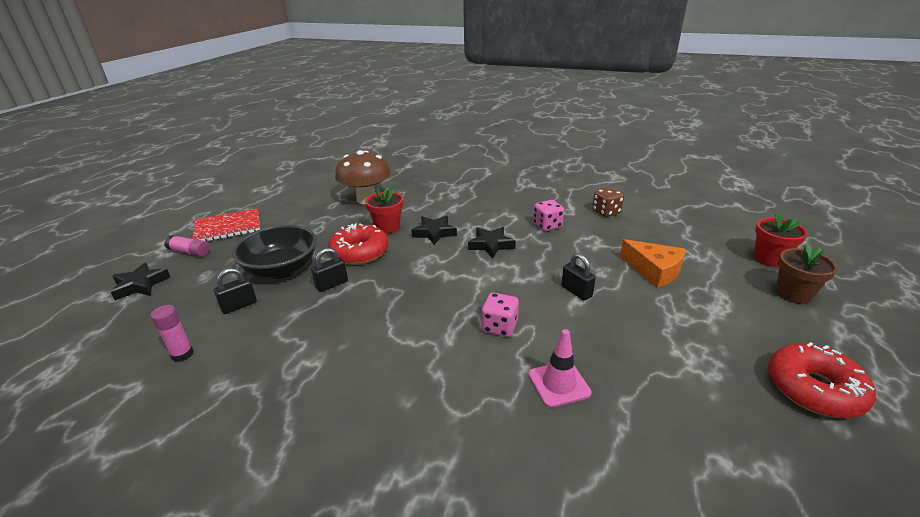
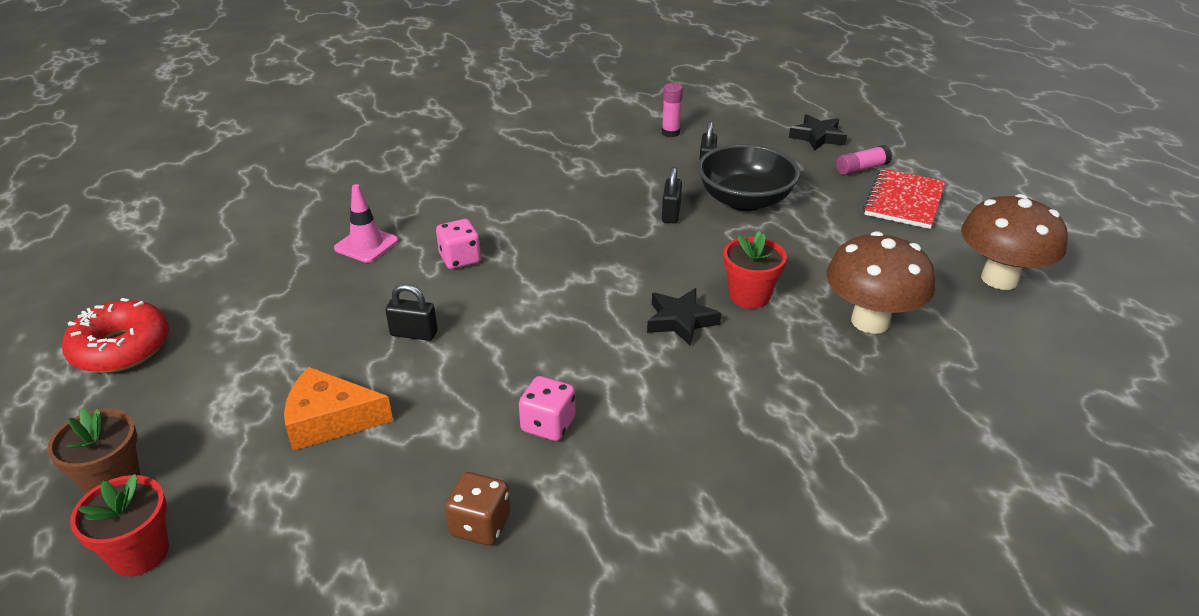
camera: 135 degrees right, 5 degrees up
(291, 189) = (999, 279): none -> brown mushroom
(359, 252) = (713, 252): red donut -> none
(491, 245) = (584, 343): black star -> none

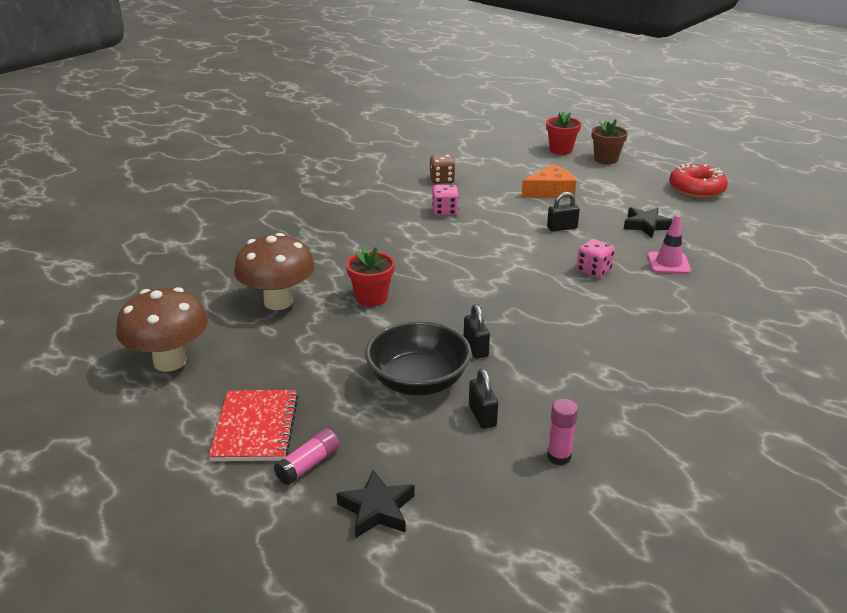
camera: 155 degrees right, 5 degrees down
(680, 321) = (410, 271): black star -> black star (646, 225)

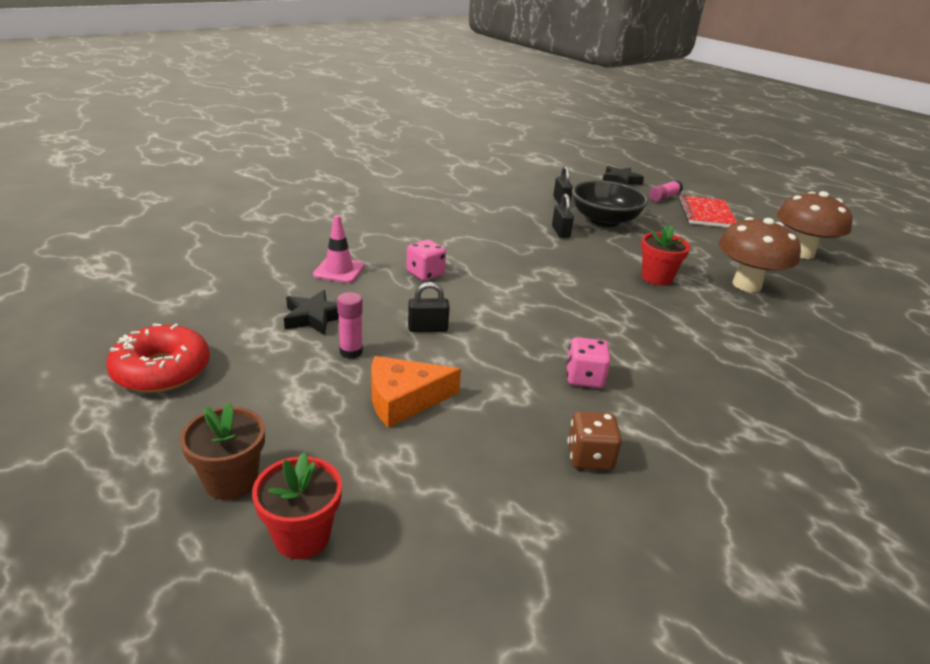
camera: 175 degrees left, 0 degrees up
(559, 456) = (519, 183): pink glue stick -> pink glue stick (351, 352)

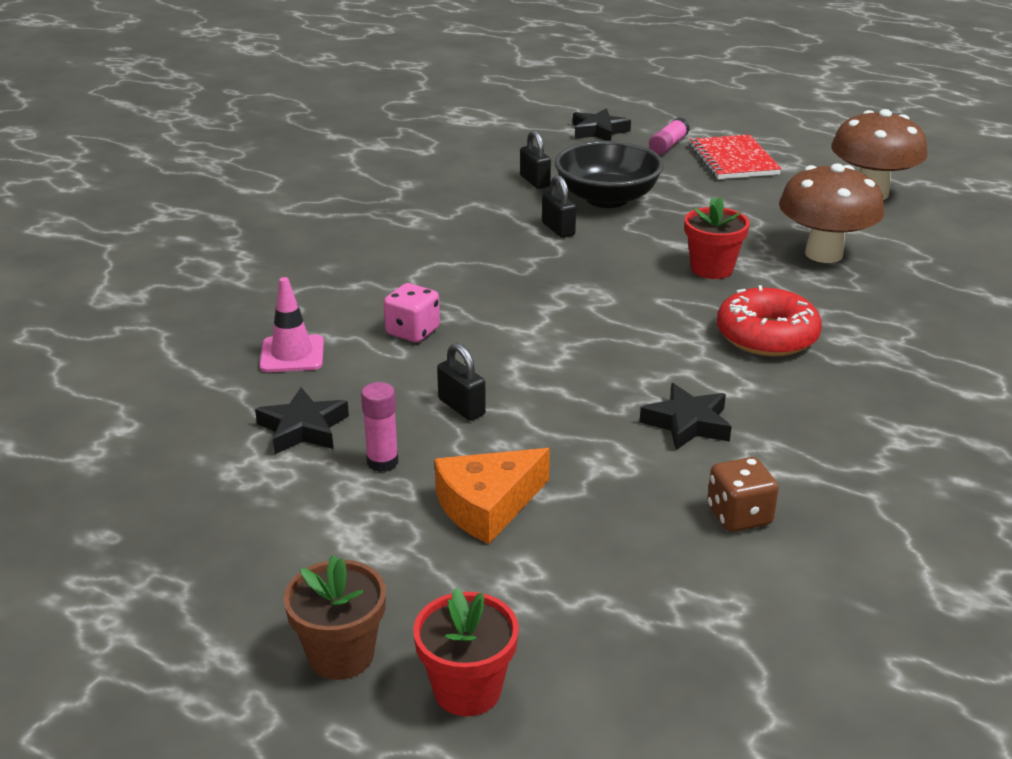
camera: 15 degrees left, 0 degrees up
(162, 370) = (149, 549): red donut -> red donut (766, 336)
(427, 328) = (461, 407): black padlock -> black padlock turned 75 degrees clockwise
(584, 378) = (687, 423): pink dice -> black star

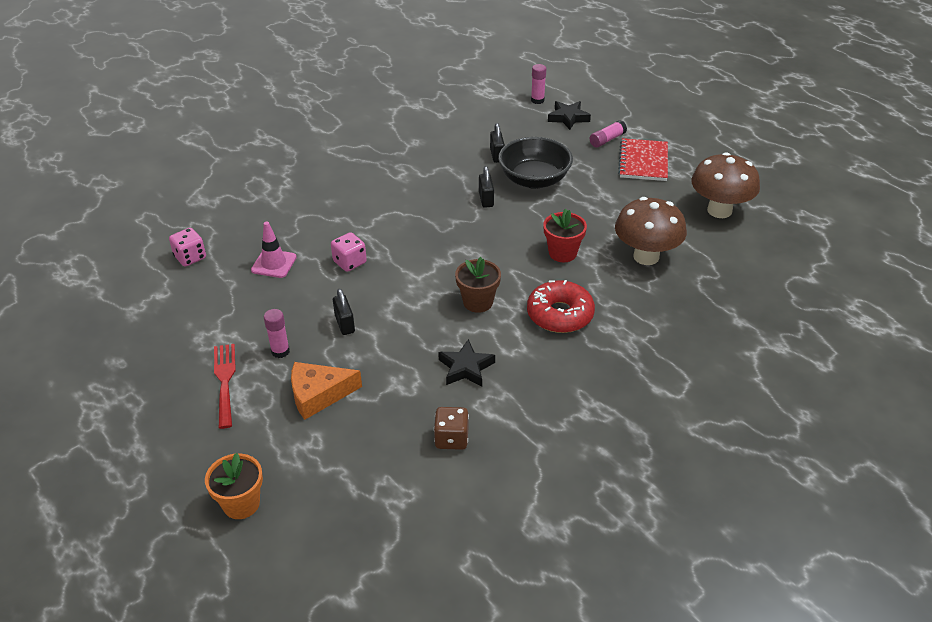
camera: 20 degrees right, 10 degrees up
(144, 371) = (190, 257): none -> pink dice
(303, 428) = (251, 318): black star -> none
(315, 521) = (225, 381): none -> red fork
(341, 655) = (193, 466): brown flower pot -> brown flower pot (478, 302)
(467, 690) = (241, 504): red flower pot -> orange flower pot
(543, 119) = (537, 100): none -> pink glue stick

